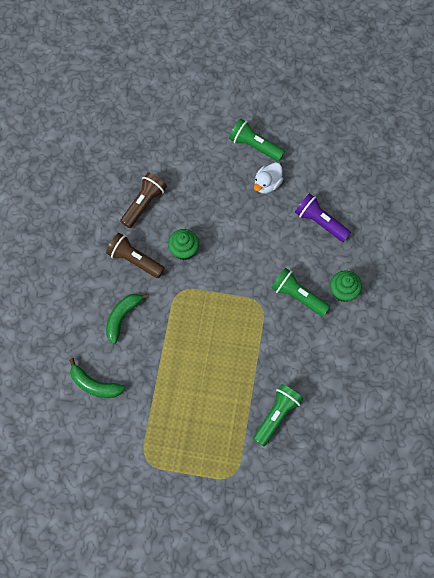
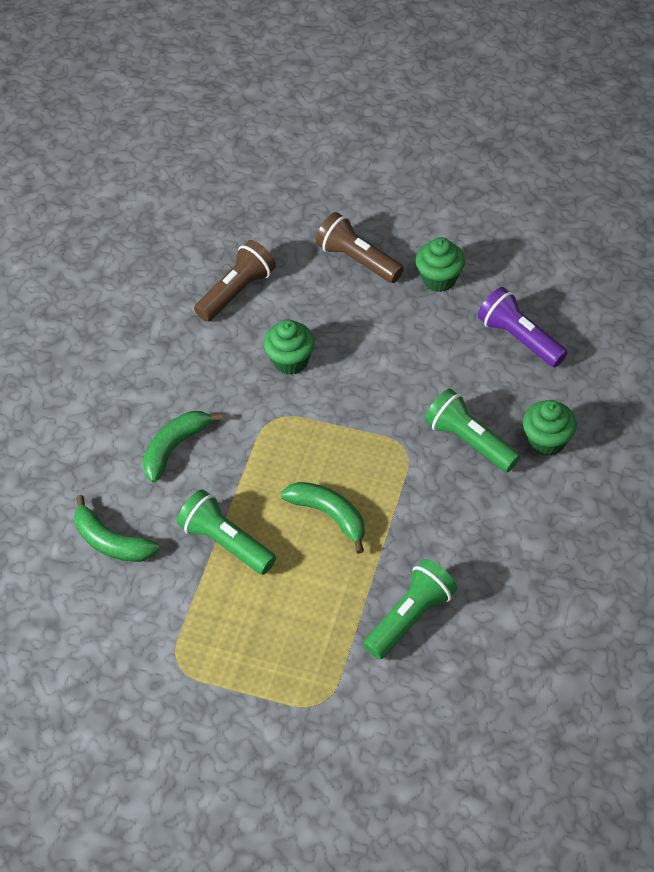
camera: 10 degrees right, 15 degrees down
(135, 260) = (209, 368): brown flashlight -> brown flashlight (358, 260)
(221, 354) = (329, 515): none -> green banana
(255, 146) = (426, 226): green flashlight -> green flashlight (226, 542)
(267, 184) = (439, 279): white duck -> green cupcake

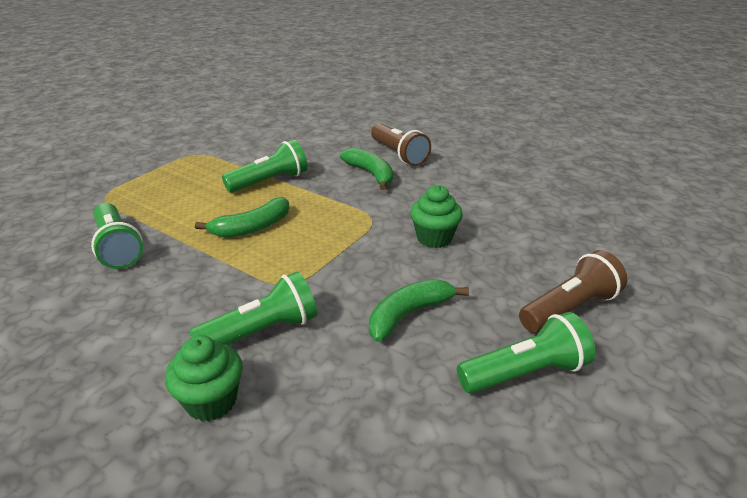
camera: 105 degrees right, 20 degrees down
(111, 542) = (308, 145): green banana -> green banana (408, 314)
(237, 292) = (533, 224): brown flashlight -> brown flashlight (398, 154)
(439, 279) = (524, 373): green cupcake -> green flashlight
(519, 338) = (390, 428): purple flashlight -> none

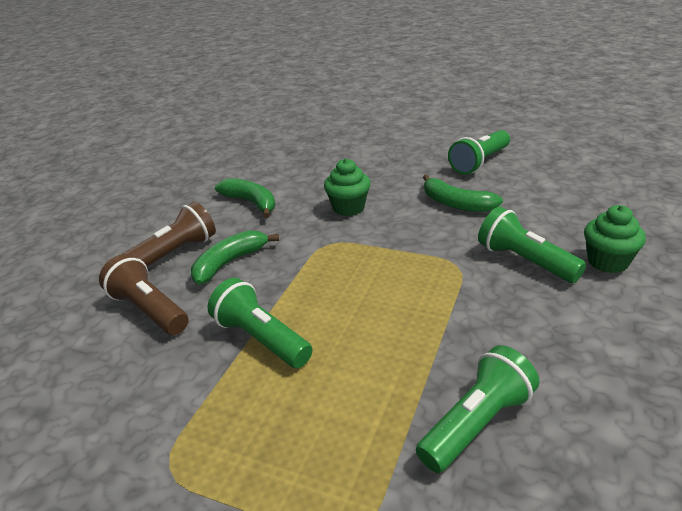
camera: 100 degrees left, 0 degrees up
(252, 227) = (377, 317): green banana -> green banana (251, 203)
(524, 373) = (479, 162): green flashlight -> green flashlight turned 105 degrees counterclockwise
(569, 309) = (410, 154): brown flashlight -> brown flashlight (149, 310)

